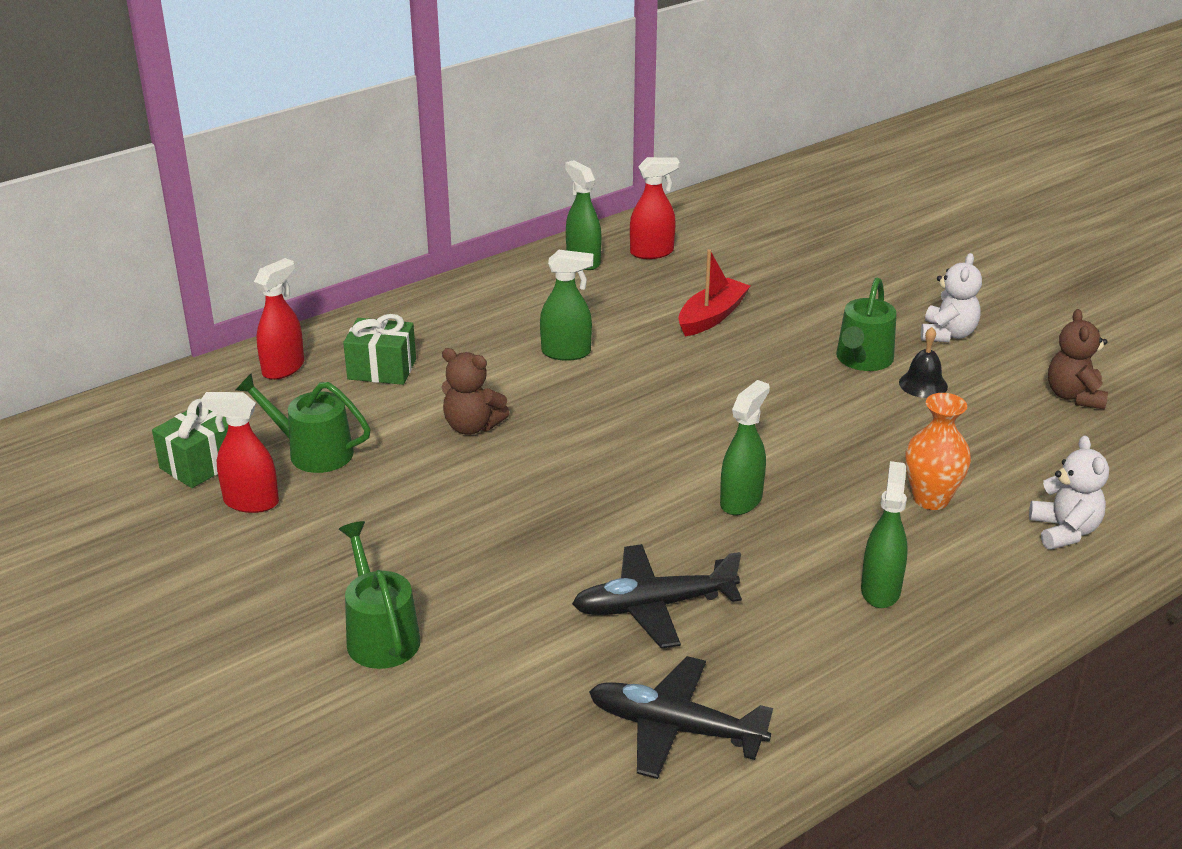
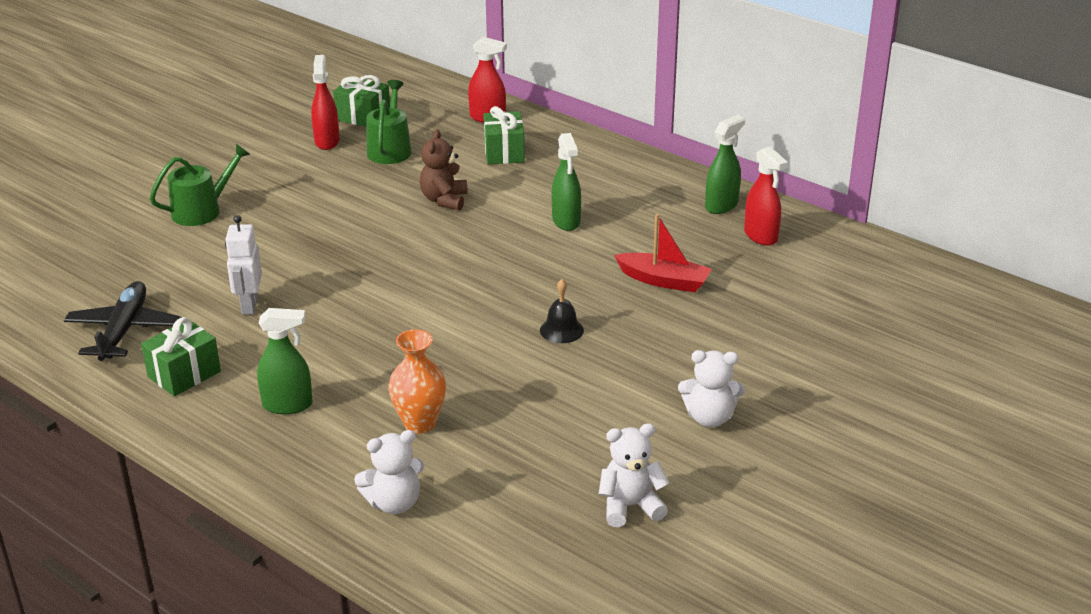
camera: 75 degrees right, 0 degrees up
(654, 606) = (249, 305): black plane -> white robot
(741, 501) = (387, 327): green spray bottle -> none
(797, 673) = (184, 374): none -> green gift
(863, 360) = (633, 369): green watering can -> none
(923, 384) = (606, 408): black bell -> black bell (561, 330)
(1074, 396) = (630, 506): brown teddy bear -> white teddy bear

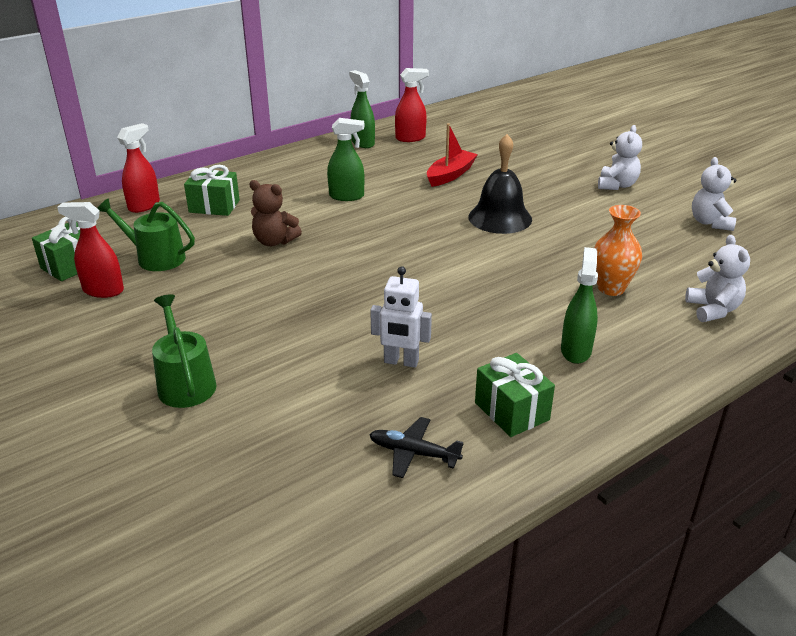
camera: 75 degrees left, 0 degrees up
(124, 331) = (414, 453): black plane -> black plane, size x0.64
(561, 330) = (500, 218): black bell -> black bell, size x1.83

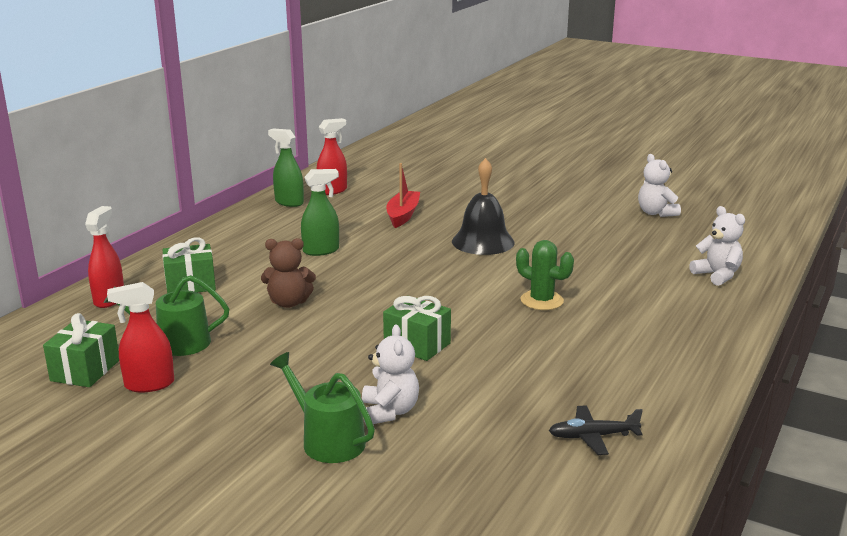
camera: 25 degrees left, 10 degrees down
(401, 362) = (512, 372): white robot -> none
(499, 294) = (542, 301): none -> green cactus
(512, 411) = (639, 384): green gift -> green gift (417, 345)
(576, 350) = (645, 328): green spray bottle -> none
(611, 288) = (627, 277): orange vase -> none
(616, 185) = (556, 198): white teddy bear -> white teddy bear (389, 412)

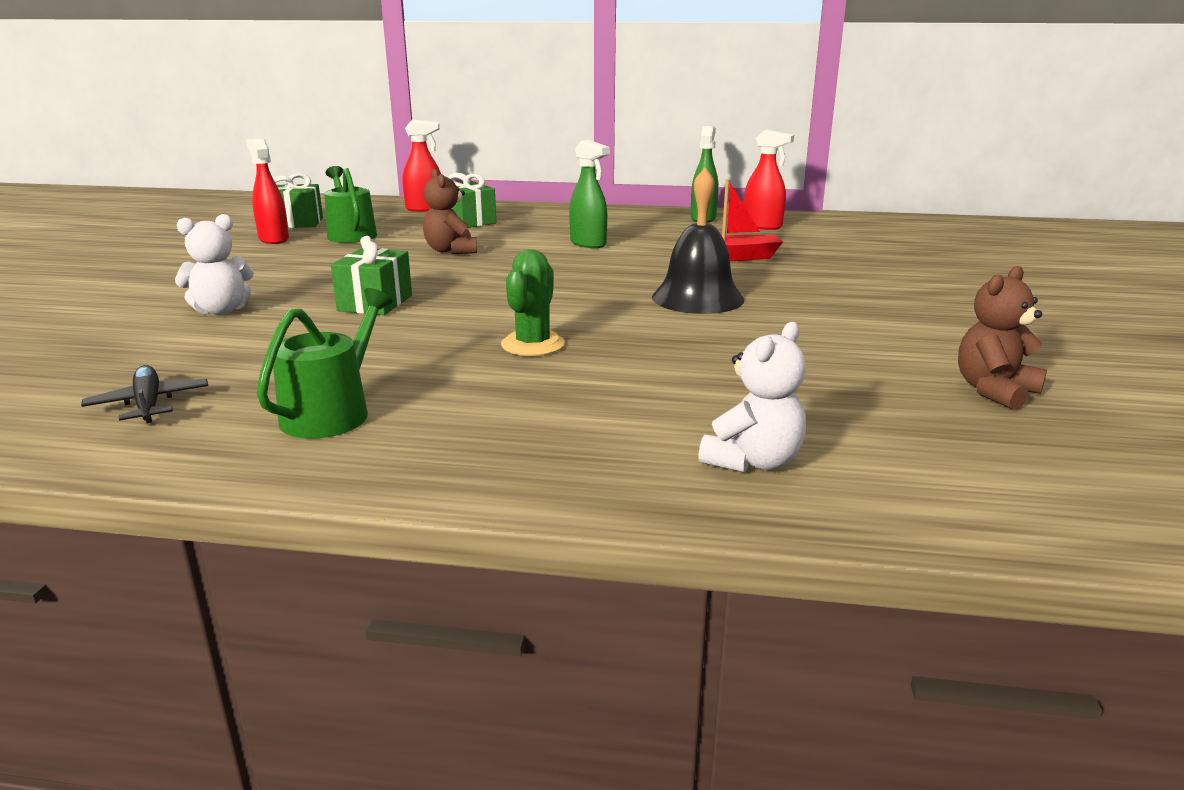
camera: 70 degrees right, 0 degrees up
(328, 440) = (168, 298): green watering can -> green watering can (332, 413)
(656, 213) = (994, 391): white teddy bear -> brown teddy bear

